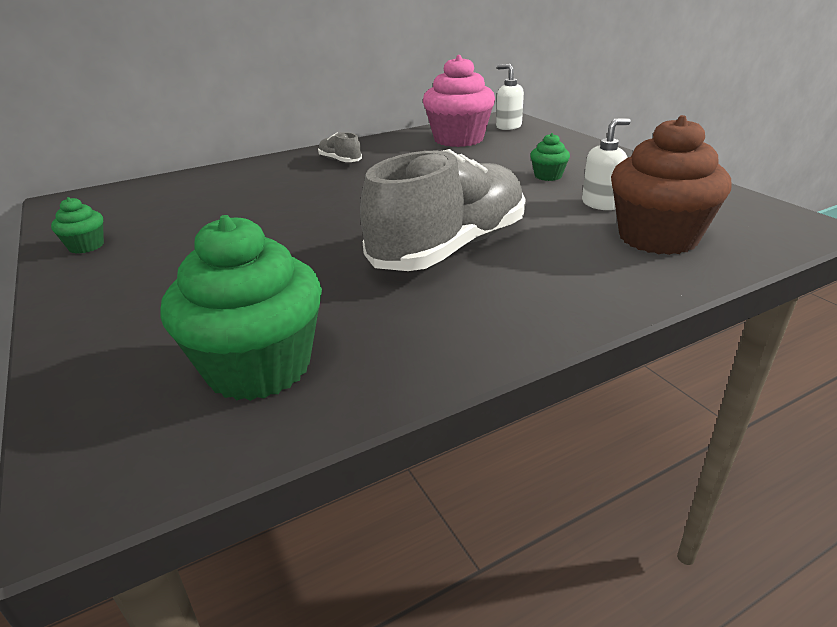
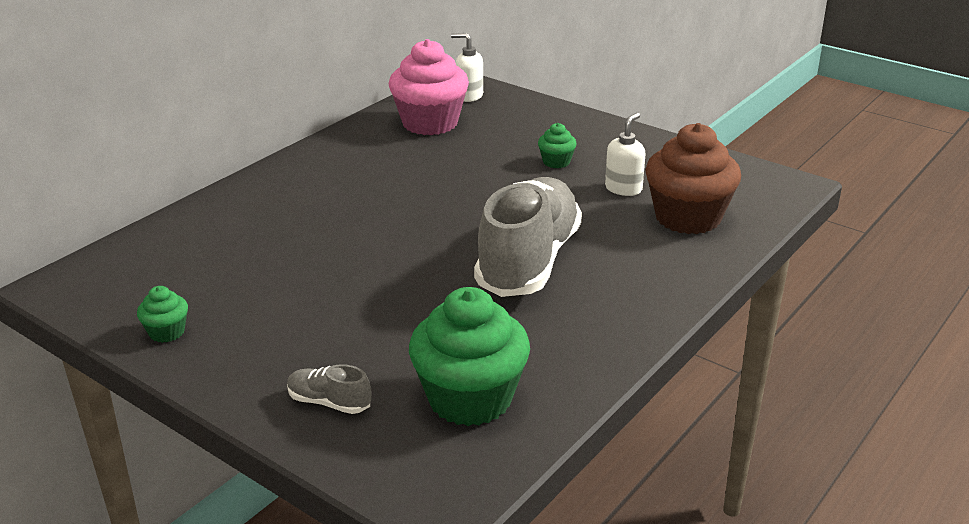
camera: 25 degrees left, 0 degrees up
(340, 161) = (326, 174): grey shoe -> grey shoe (329, 402)

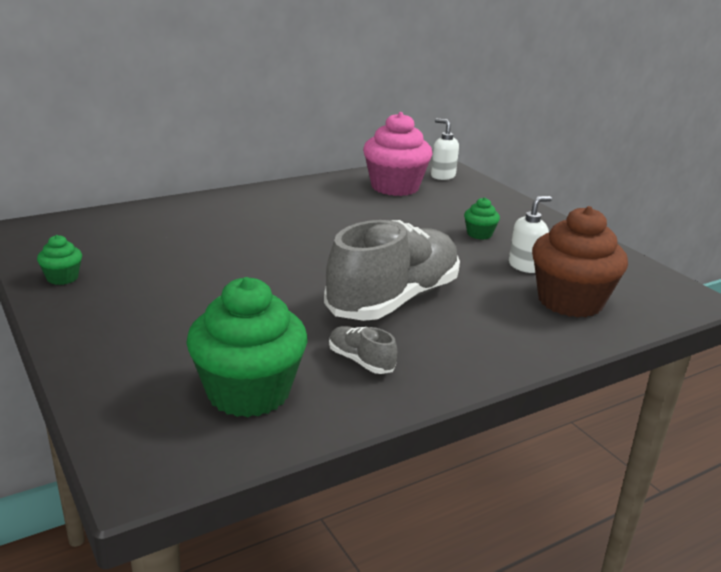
camera: 20 degrees right, 5 degrees down
(329, 402) = (130, 361): grey shoe -> grey shoe (360, 361)

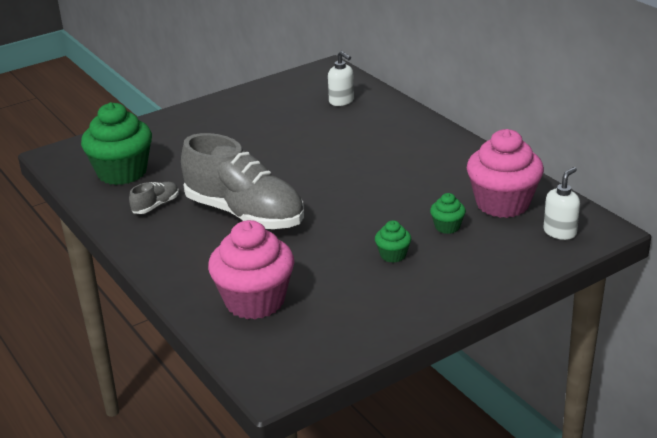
camera: 90 degrees right, 5 degrees up
(62, 278) = (257, 95): green cupcake -> green cupcake (447, 227)
(525, 266) = (324, 280): white soap dispenser -> white soap dispenser (341, 101)
(570, 301) = (255, 301): brown cupcake -> pink cupcake

